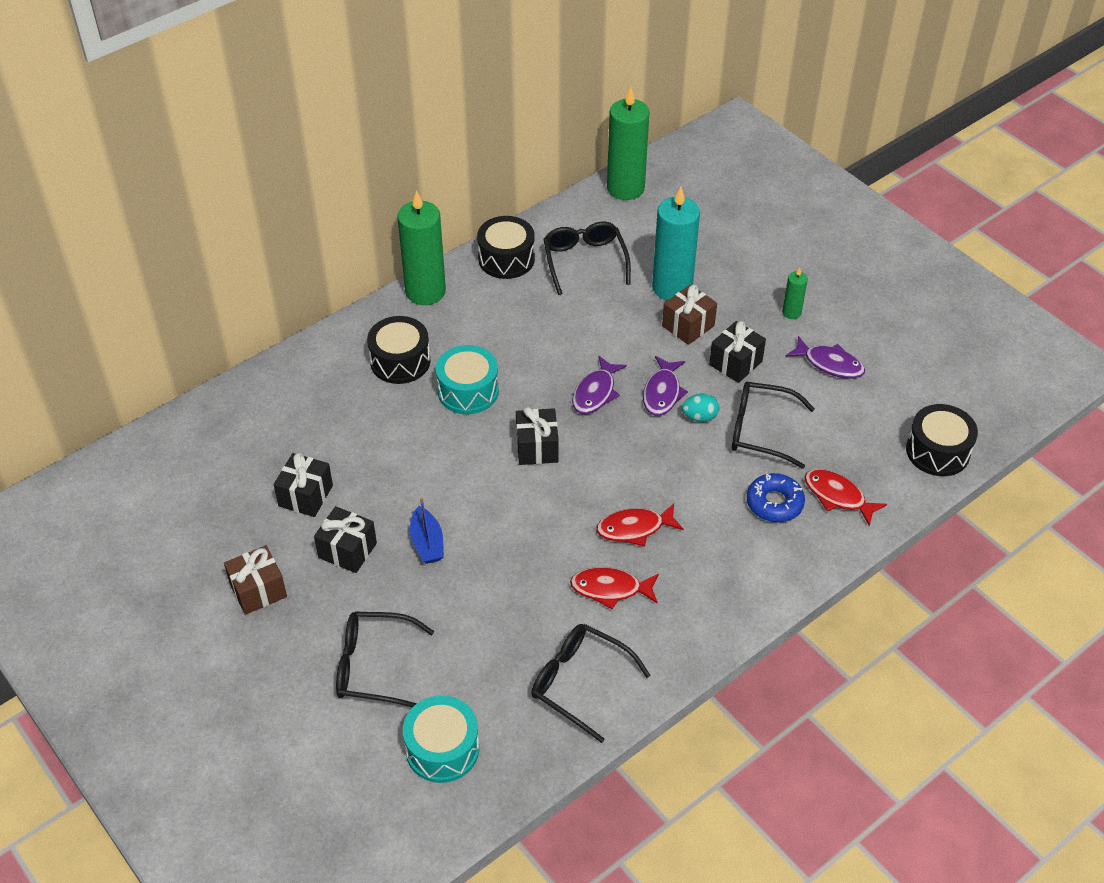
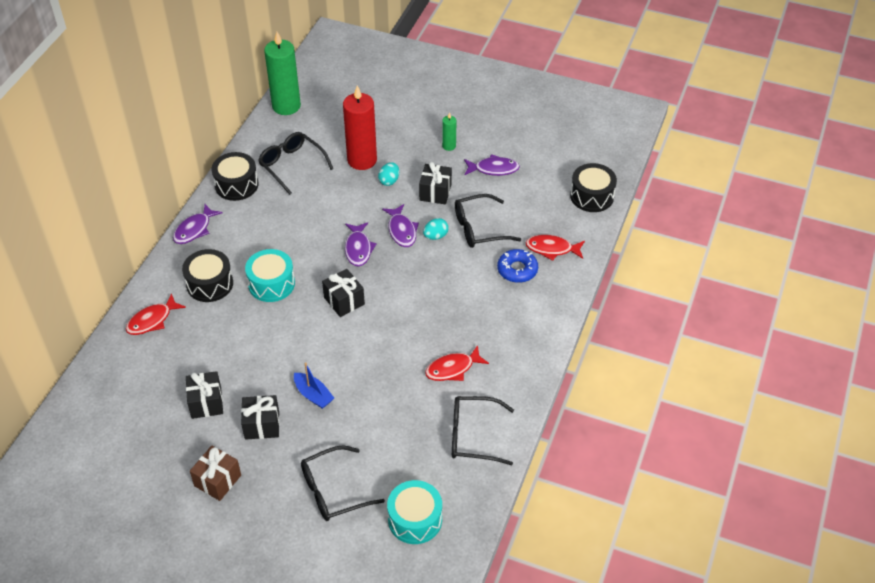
camera: 30 degrees left, 0 degrees up
(425, 291) = (194, 229): green candle -> purple fish
(634, 528) = (442, 324): red fish -> red fish (152, 320)
(672, 287) = (362, 160): turquoise candle -> red candle
(688, 326) = (389, 181): brown gift -> turquoise egg

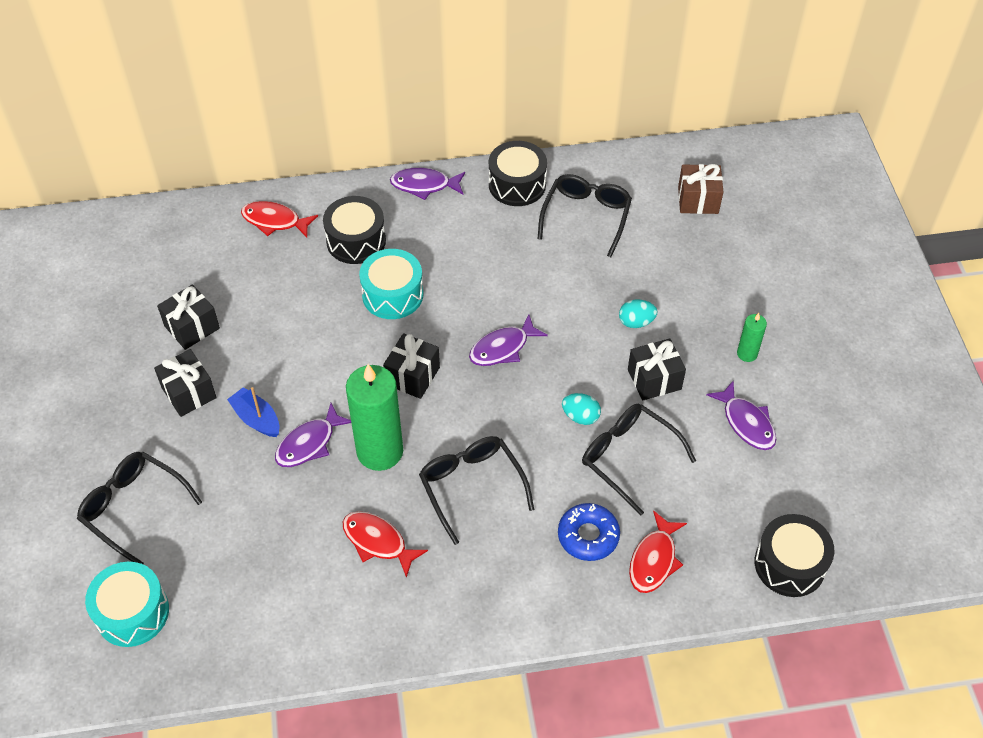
camera: 60 degrees right, 5 degrees up
(217, 480) = (95, 393): brown gift -> brown gift (698, 200)
(286, 106) = (677, 161): green candle -> green candle (380, 451)
(313, 395) = (256, 419): blue boat -> blue boat turned 120 degrees clockwise
(362, 160) = (649, 277): red candle -> none
(402, 231) = (563, 377): purple fish -> purple fish (309, 443)
(473, 435) = (287, 616): black glasses -> black glasses (471, 487)
(552, 249) = (654, 560): red fish -> red fish turned 135 degrees counterclockwise

